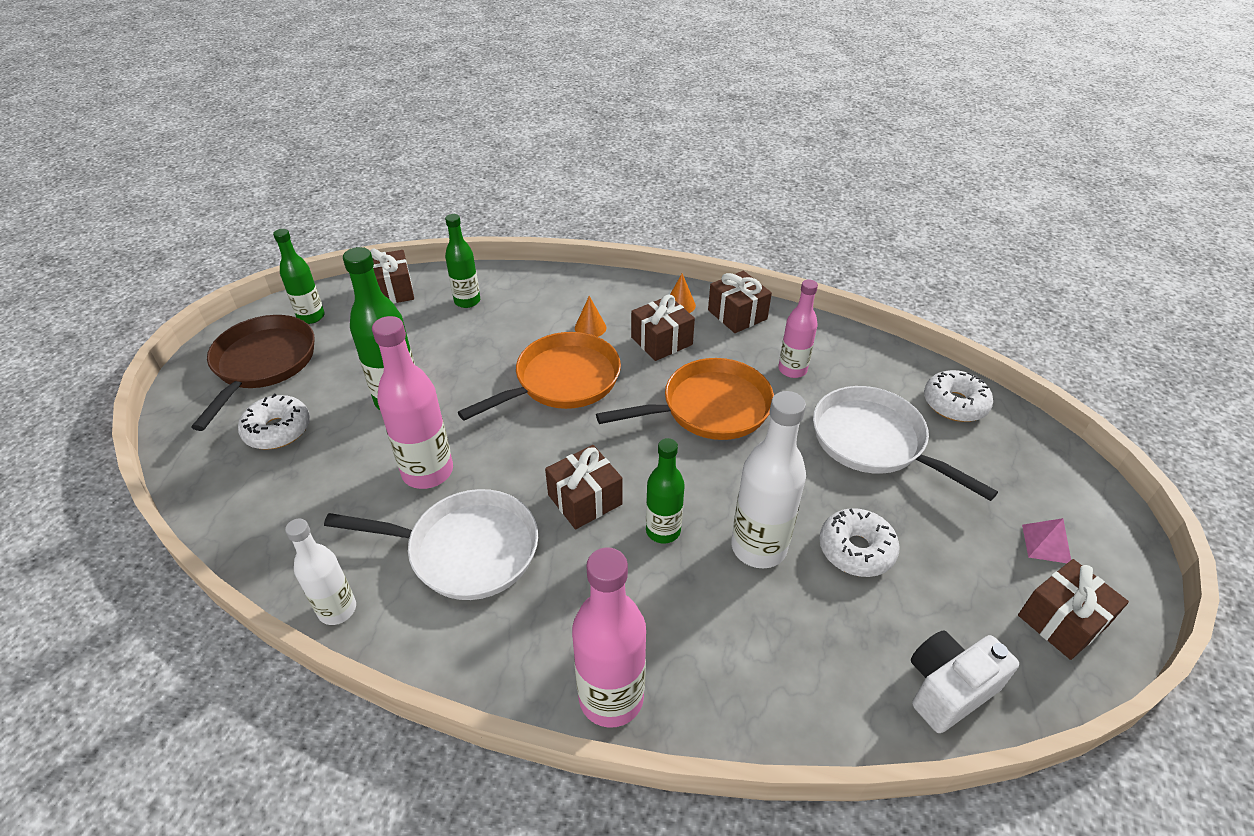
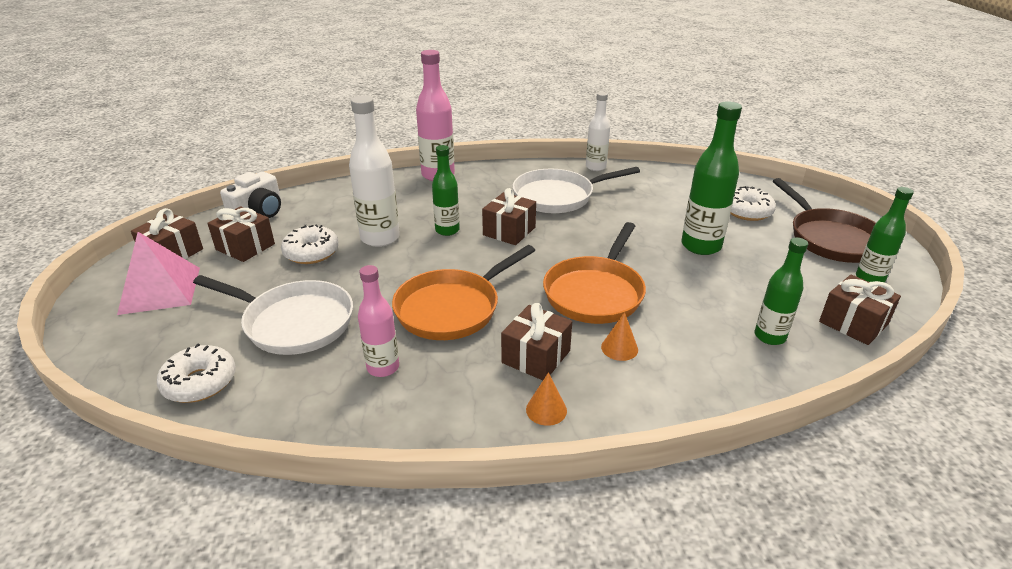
camera: 155 degrees right, 10 degrees down
(427, 472) = (623, 218): pink bottle -> none
(737, 314) = (469, 419): brown gift -> brown gift (245, 247)
(1046, 544) = (160, 290): pink pyramid -> pink pyramid, size x2.05

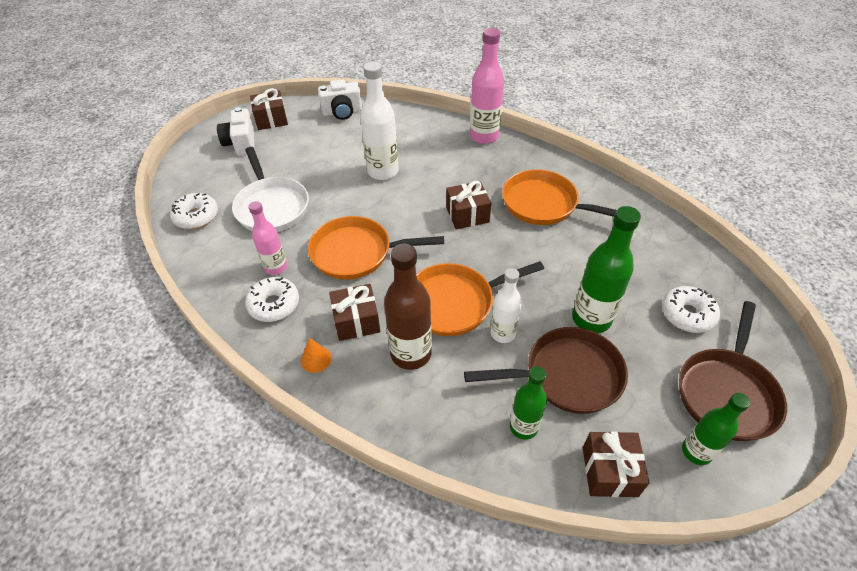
camera: 45 degrees right, 15 degrees up
(160, 290) = (241, 143): pink pyramid -> white camera
(245, 247) = (308, 135): brown gift -> none
(311, 252) = (334, 160): white donut -> white donut (274, 304)
(447, 230) = (429, 189): green bottle -> none
(558, 196) = (544, 204): white pan -> orange pan
(595, 167) = (616, 192): white bottle -> white bottle (503, 333)
(619, 348) = (411, 354): orange cone -> brown bottle
(742, 288) = (566, 375): none -> brown pan

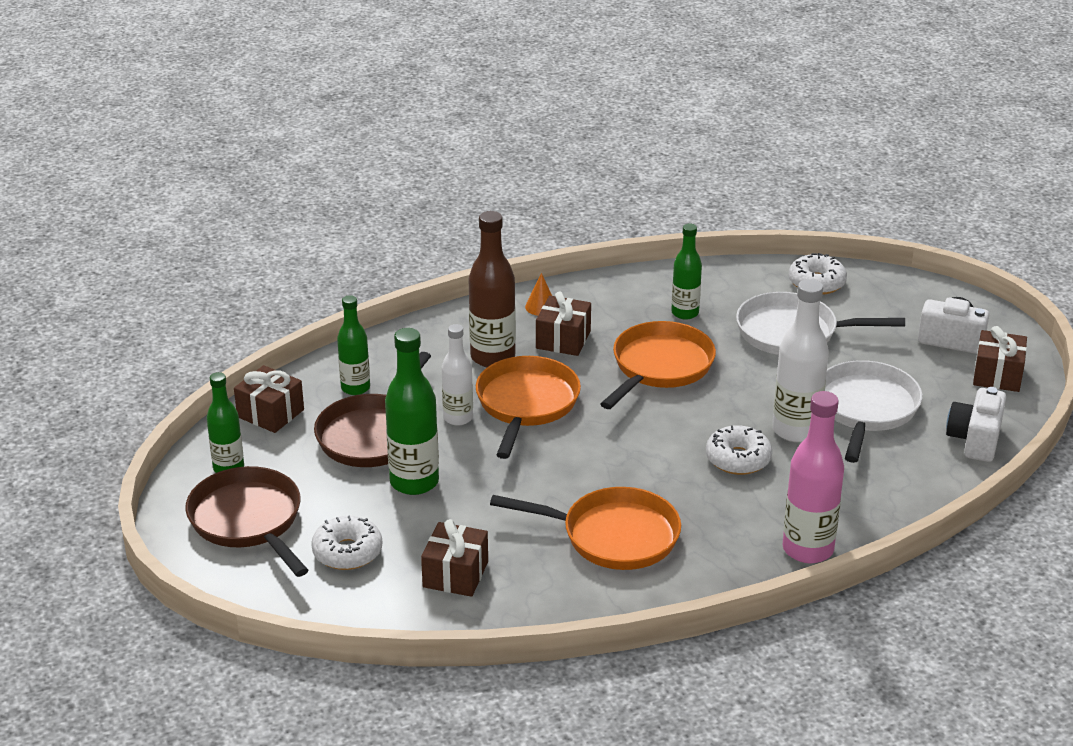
camera: 120 degrees right, 15 degrees down
(274, 304) = (632, 300): white donut -> white donut (738, 459)
(276, 267) = (685, 313): pink bottle -> green bottle
(341, 153) = (866, 409): none -> white pan
(467, 215) = (651, 465): brown gift -> brown gift (455, 574)
(544, 204) = (612, 536): orange pan -> orange pan turned 45 degrees clockwise

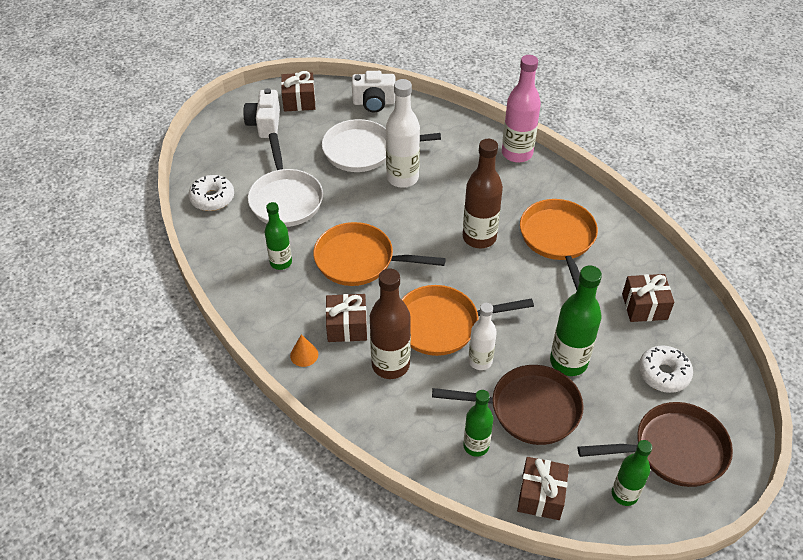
camera: 110 degrees left, 15 degrees up
(249, 521) = (673, 450): brown pan -> brown pan turned 135 degrees counterclockwise
(651, 467) = (479, 237): none -> brown bottle
(738, 459) = (447, 198): white donut -> none

